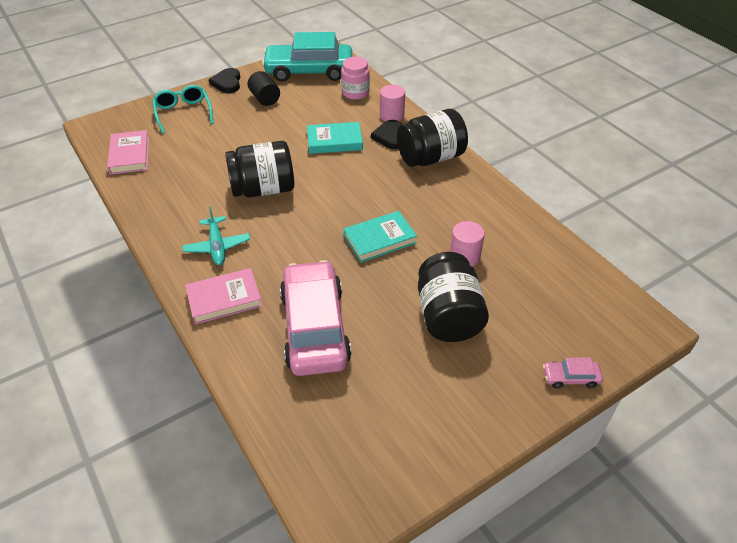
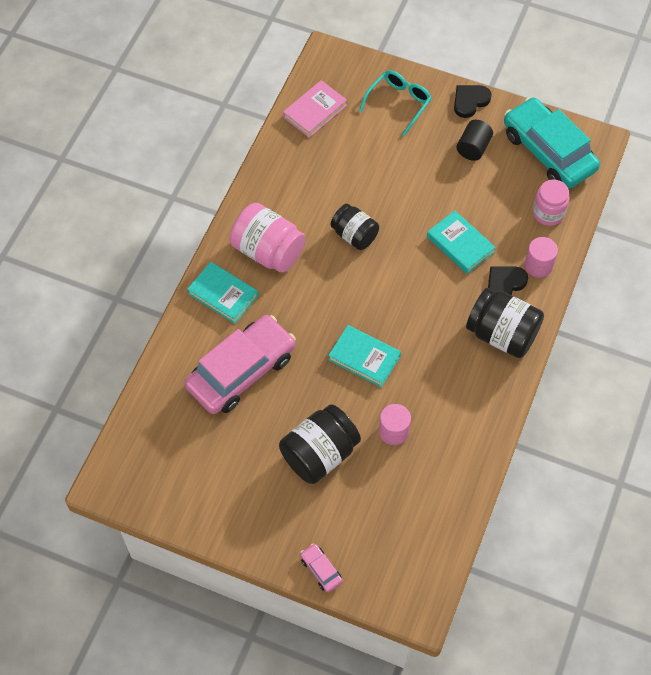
camera: 55 degrees right, 15 degrees up
(217, 246) = (268, 251): turquoise plane -> pink jar
(224, 299) = (223, 295): pink book -> turquoise book
(263, 189) = (354, 235): black jar -> black jar, size x0.66

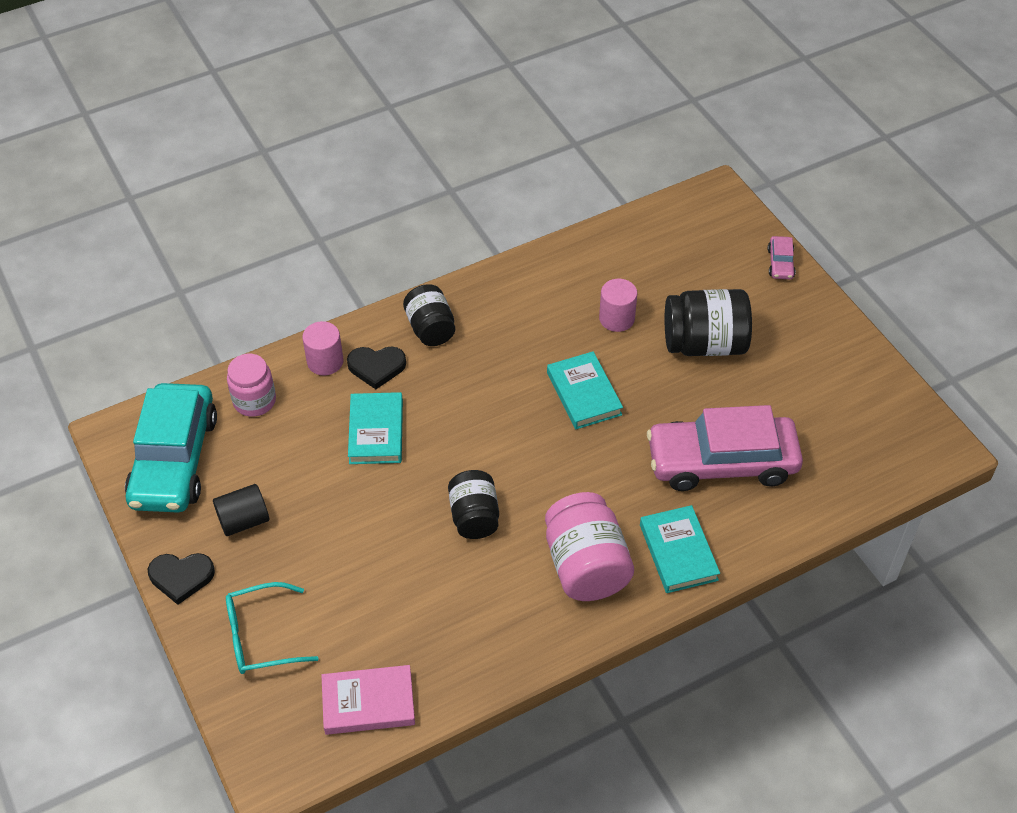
camera: 140 degrees left, 10 degrees down
(502, 334) = (430, 329): black jar -> black jar, size x0.66

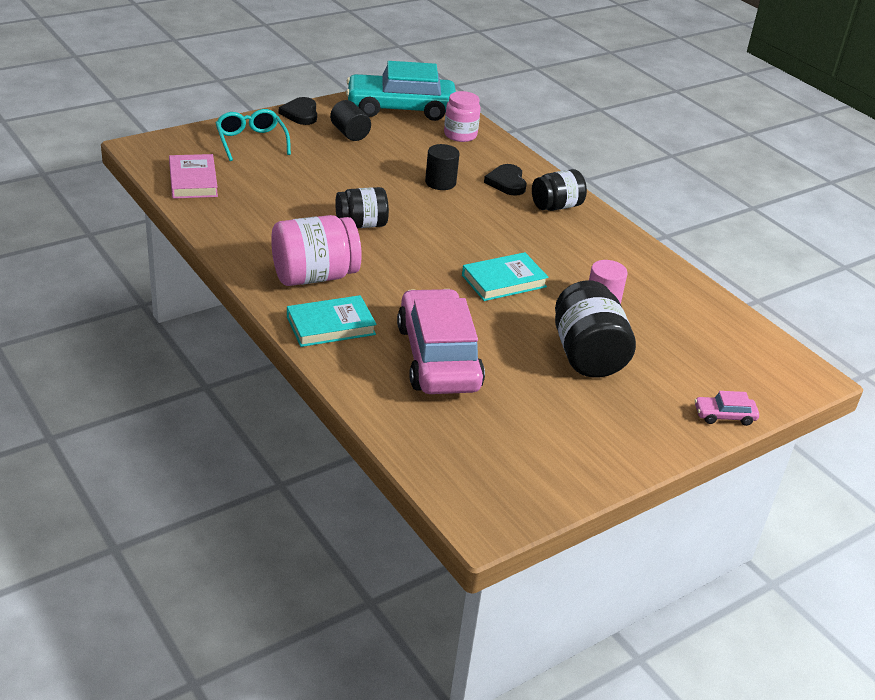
camera: 80 degrees right, 15 degrees down
(325, 361) = (506, 161): pink cylinder -> none
(376, 432) = (440, 182): turquoise book -> black cylinder

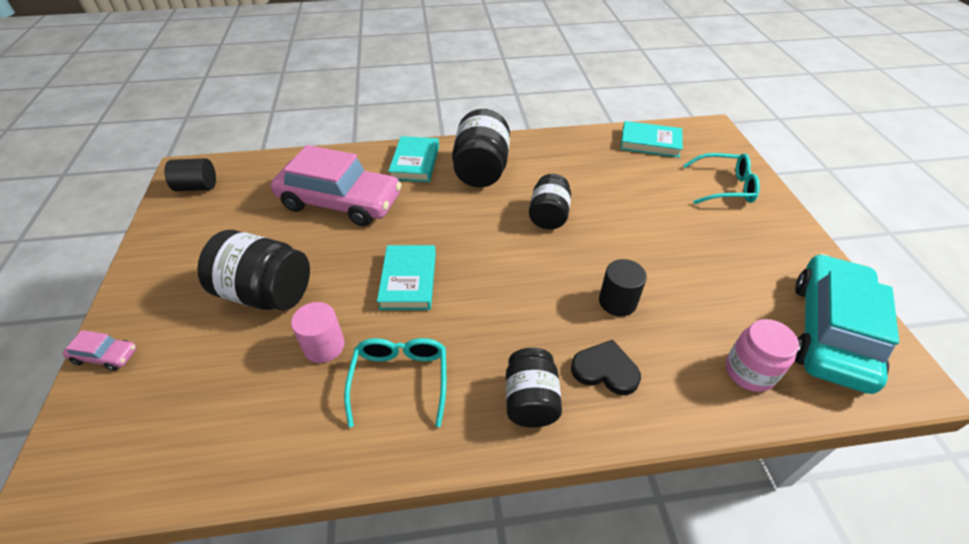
camera: 120 degrees right, 10 degrees up
(193, 181) = (650, 143): pink book -> turquoise book
(300, 114) = (796, 235): black heart -> none
(314, 276) = (481, 170): pink jar -> black jar
(350, 133) = (747, 261): black cylinder -> black cylinder (197, 187)
(593, 259) = (400, 380): none -> turquoise glasses
(724, 416) = (105, 356): pink car -> pink car turned 75 degrees clockwise

